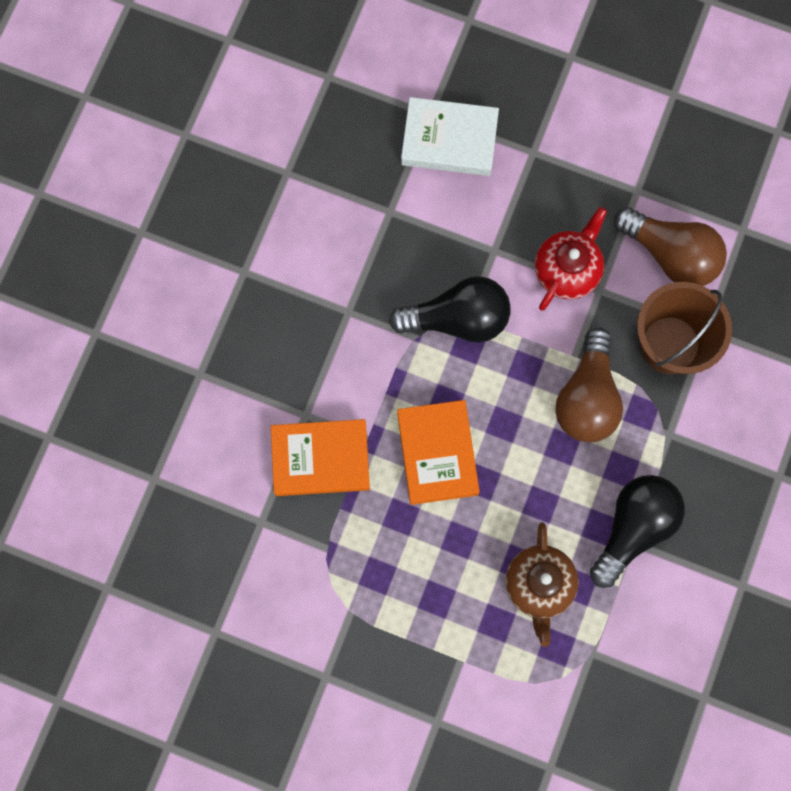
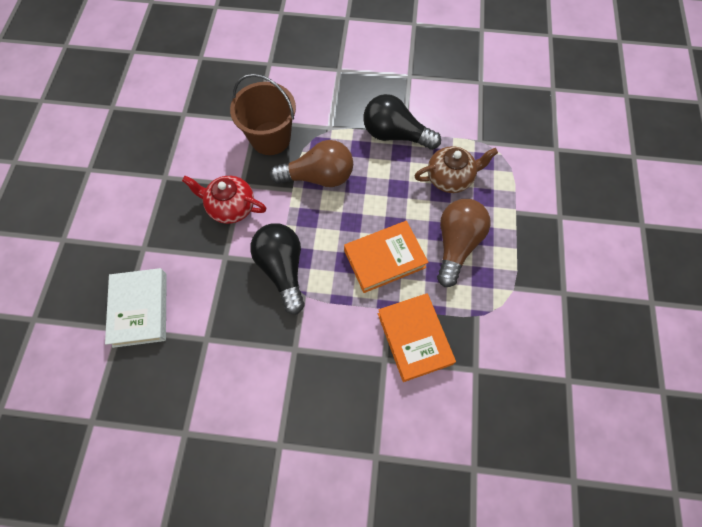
camera: 105 degrees left, 10 degrees down
(671, 255) = (208, 149): brown light bulb -> brown light bulb (456, 244)

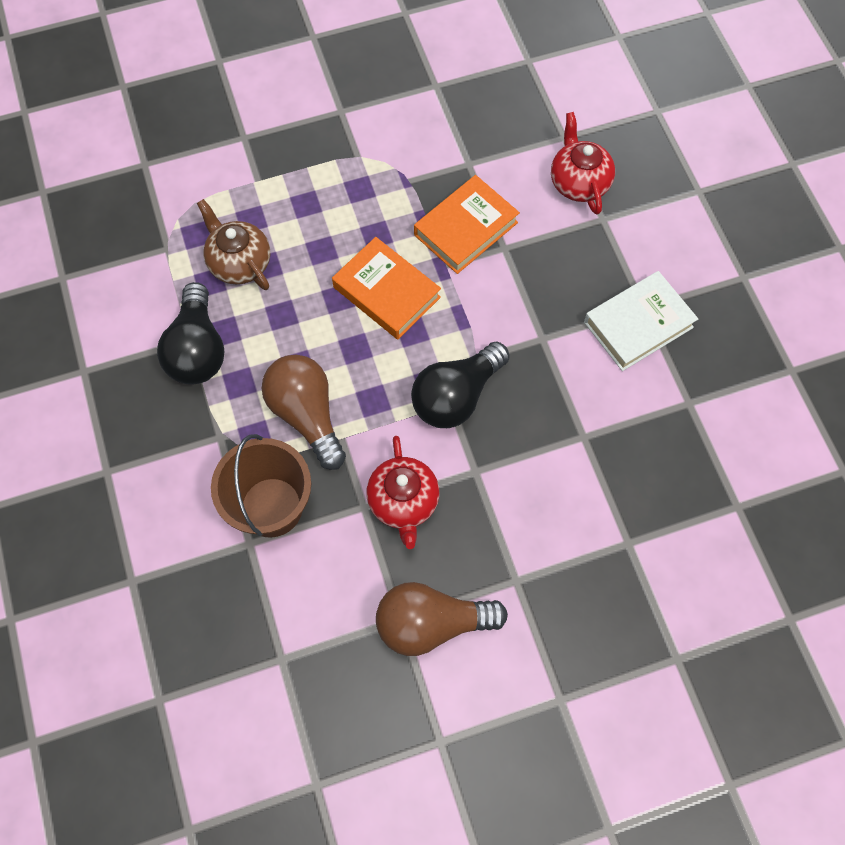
camera: 115 degrees left, 0 degrees up
(140, 309) = (592, 533): white book -> white book (638, 324)
(421, 456) = (579, 182): none -> red teapot
(456, 244) = (331, 226): brown light bulb -> brown light bulb (431, 623)

